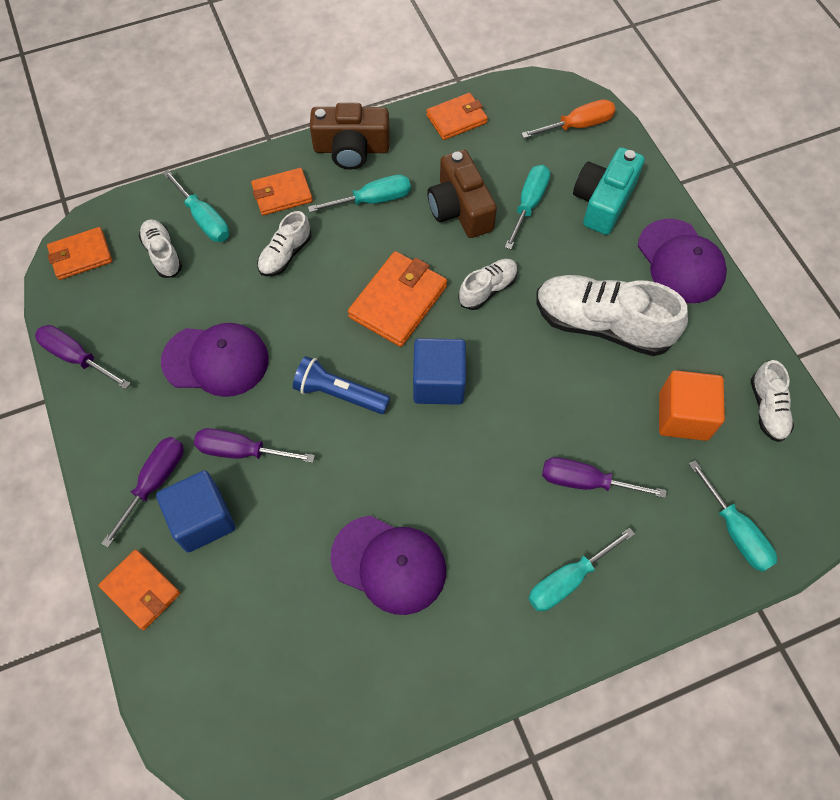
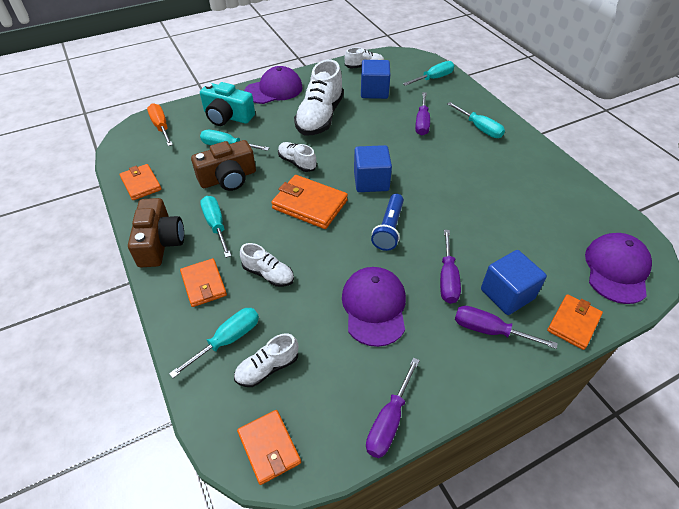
camera: 95 degrees left, 15 degrees down
(389, 564) = (499, 195): purple cap -> purple cap (616, 269)
(683, 416) = (374, 91): orange cube -> blue cube

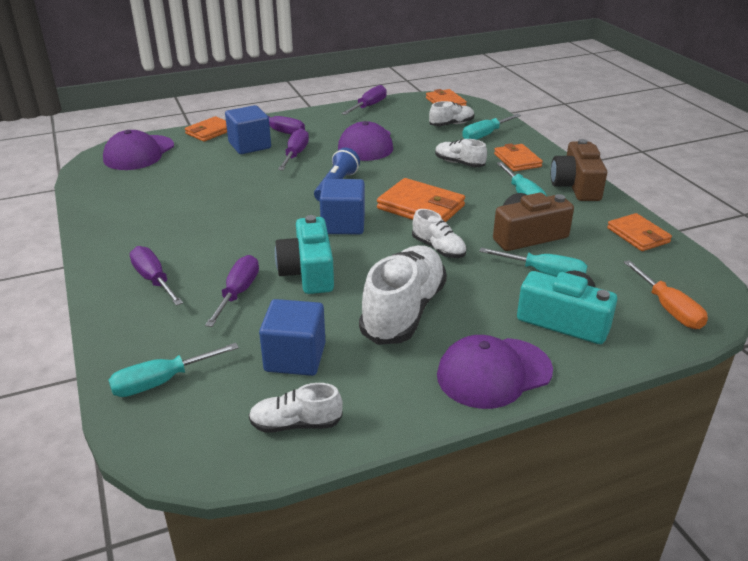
camera: 175 degrees left, 15 degrees down
(384, 139) = (308, 272): none -> turquoise camera
(479, 128) = (154, 280): turquoise screwdriver -> purple screwdriver

